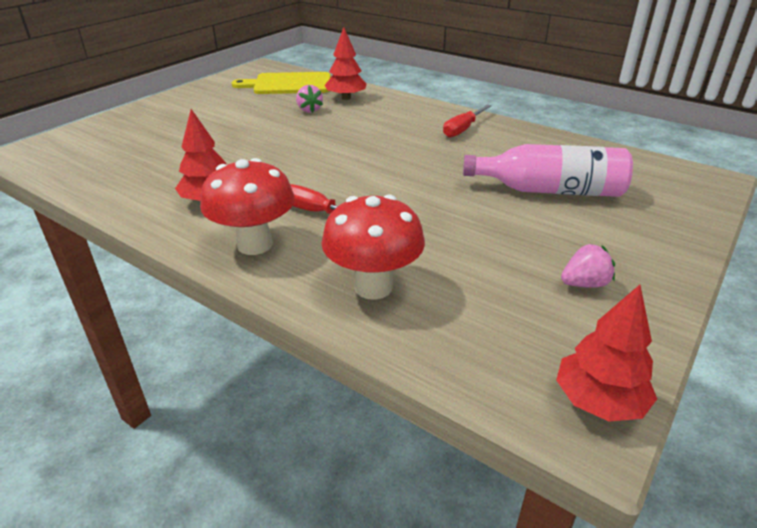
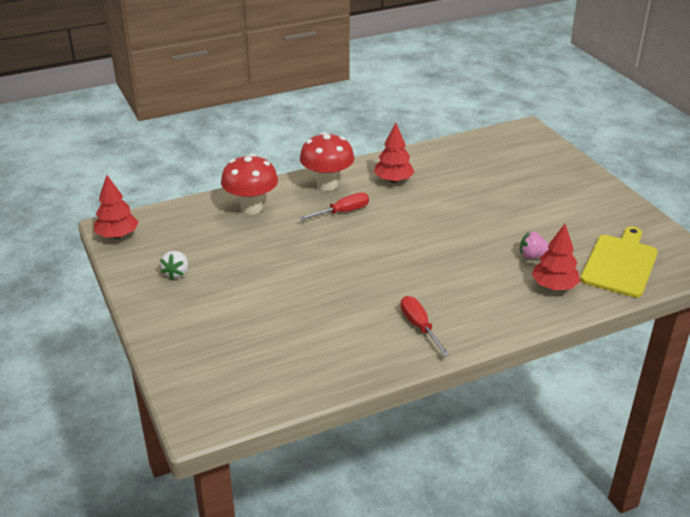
camera: 120 degrees right, 0 degrees up
(549, 190) = (275, 317): pink bottle -> none
(584, 284) = (176, 273): pink strawberry -> white strawberry

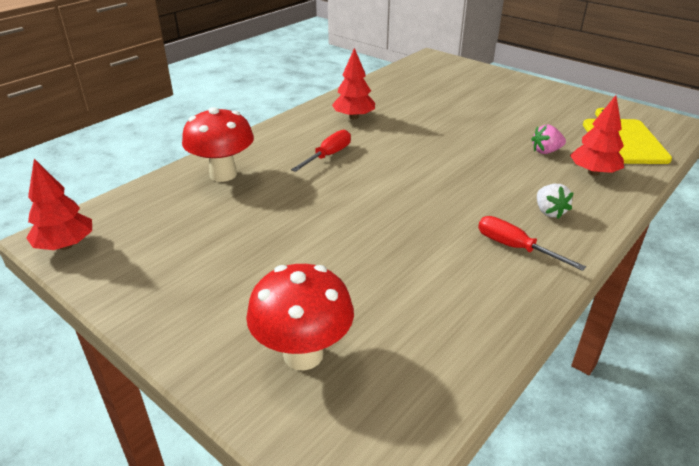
camera: 25 degrees left, 0 degrees up
(176, 273) = (178, 270): white strawberry -> white strawberry (549, 212)
(327, 185) = (290, 134): red mushroom -> red mushroom (303, 354)

